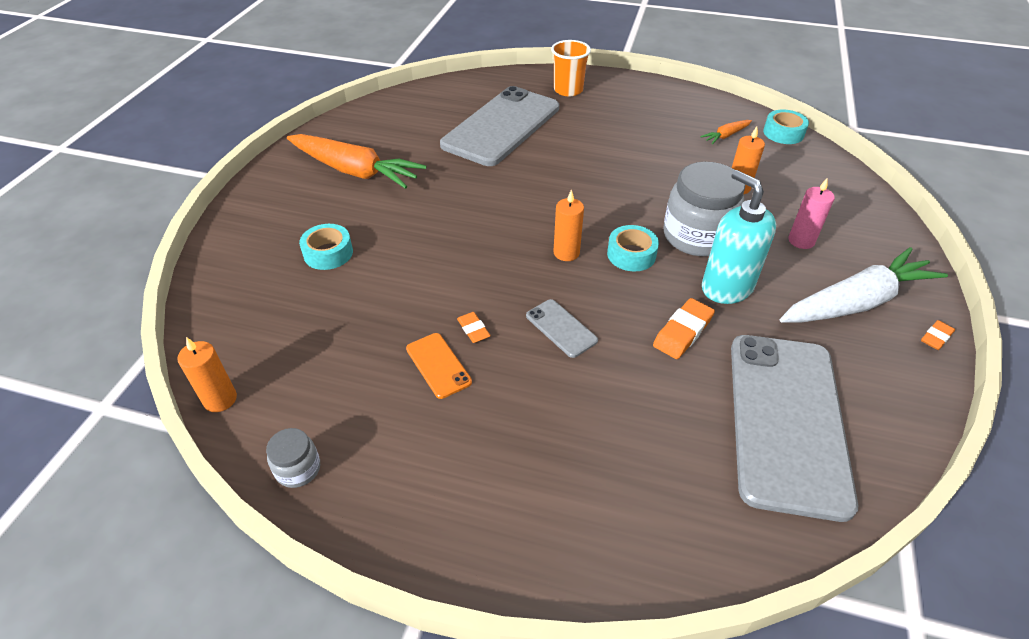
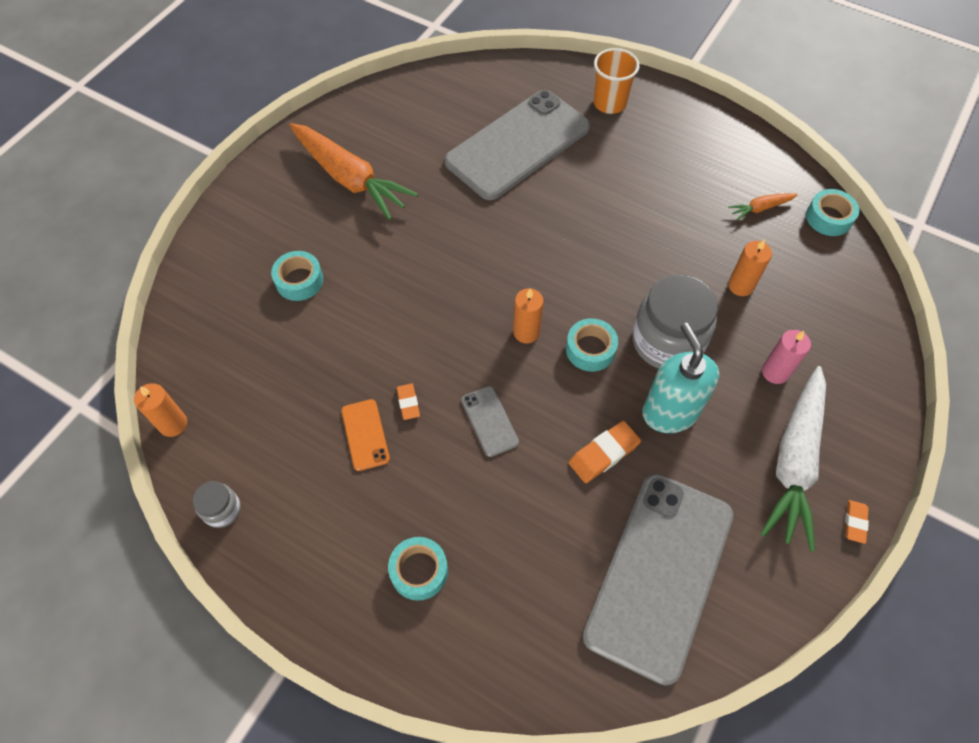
camera: 15 degrees right, 15 degrees up
(541, 476) = (419, 571): none -> turquoise tape
(856, 302) = (794, 461): white carrot -> white carrot turned 120 degrees clockwise
(936, 337) = (855, 522): orange eraser -> orange eraser turned 45 degrees counterclockwise

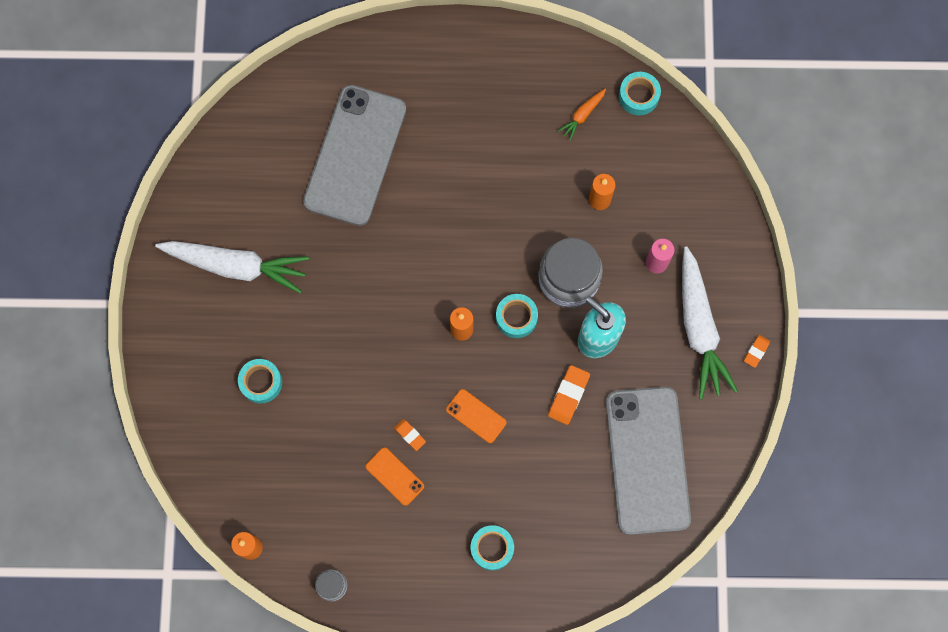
camera: 30 degrees left, 15 degrees up
(350, 178) = (236, 266): orange carrot -> white carrot
(489, 421) = (476, 416): grey phone -> orange phone
(609, 103) = (407, 68): orange cup -> none
(855, 522) = (756, 351): orange eraser -> orange eraser turned 45 degrees clockwise

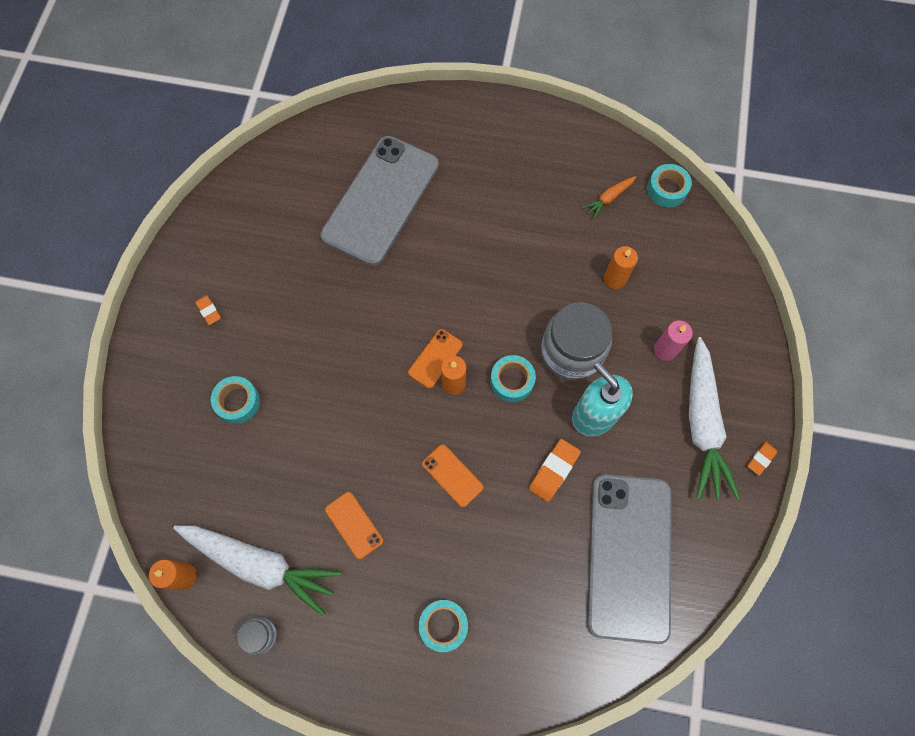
camera: 10 degrees right, 5 degrees down
(236, 266) = (241, 284): white carrot -> white carrot (260, 564)
(410, 435) = (379, 483): orange eraser -> orange eraser (209, 311)
(440, 308) = (435, 358): none -> orange phone

